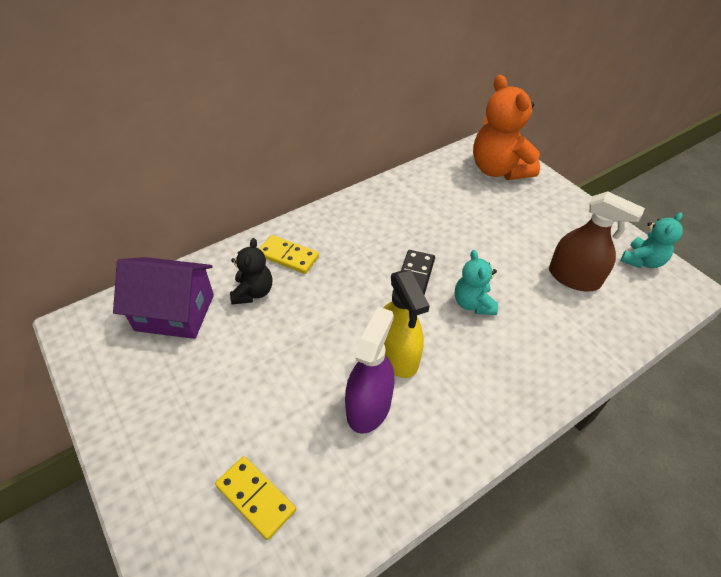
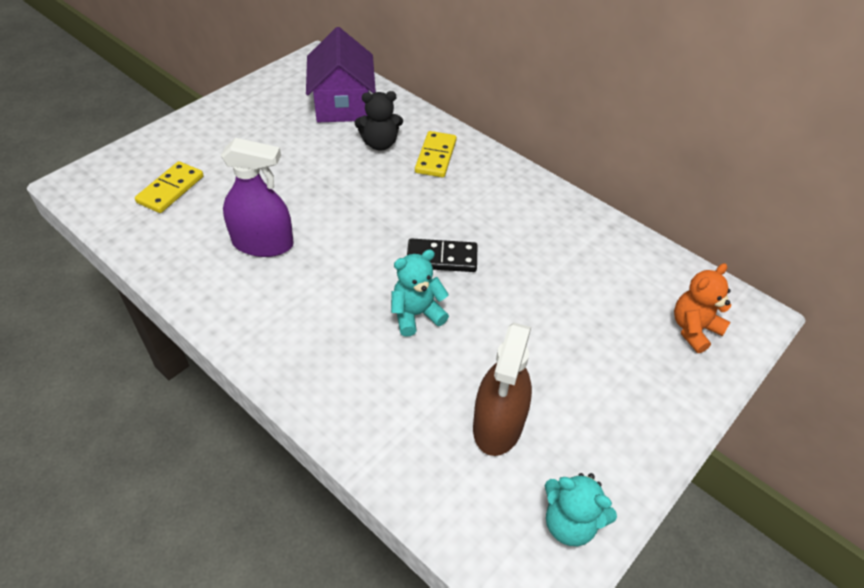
camera: 75 degrees right, 0 degrees up
(397, 354) = (327, 256): yellow spray bottle -> none
(498, 170) = (694, 329): orange teddy bear -> orange teddy bear, size x0.55

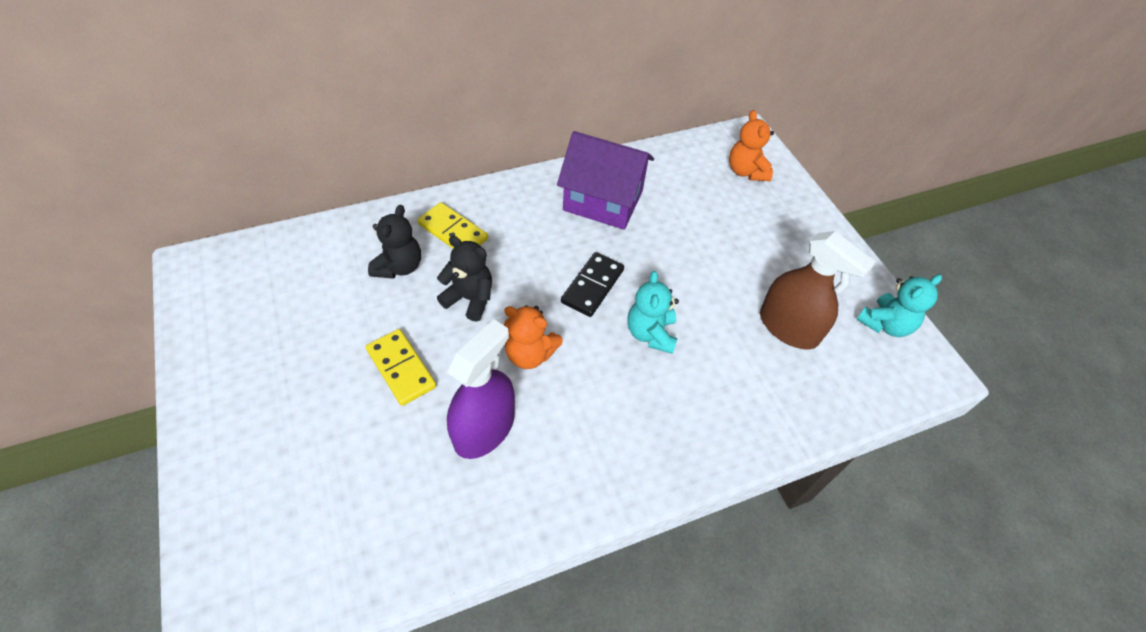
camera: 65 degrees left, 5 degrees up
(170, 189) = (325, 502): yellow domino -> yellow domino (401, 368)
(342, 104) = (305, 272): purple house -> purple house (603, 201)
(345, 244) = (530, 354): none -> orange teddy bear
(376, 191) = (470, 299): none -> black teddy bear

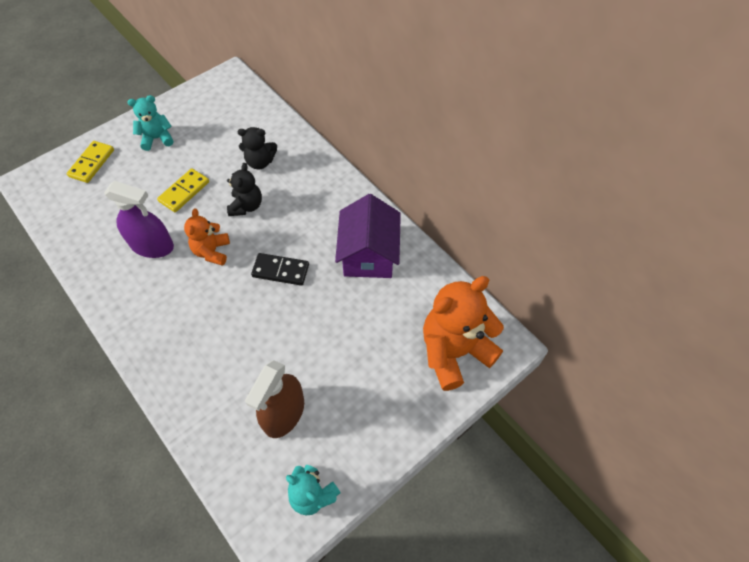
camera: 75 degrees right, 5 degrees up
(453, 231) = (300, 178): yellow domino -> yellow domino (92, 163)
(650, 333) = (249, 317): turquoise teddy bear -> turquoise teddy bear (157, 138)
(746, 171) = (454, 352): orange teddy bear -> orange teddy bear, size x1.82

